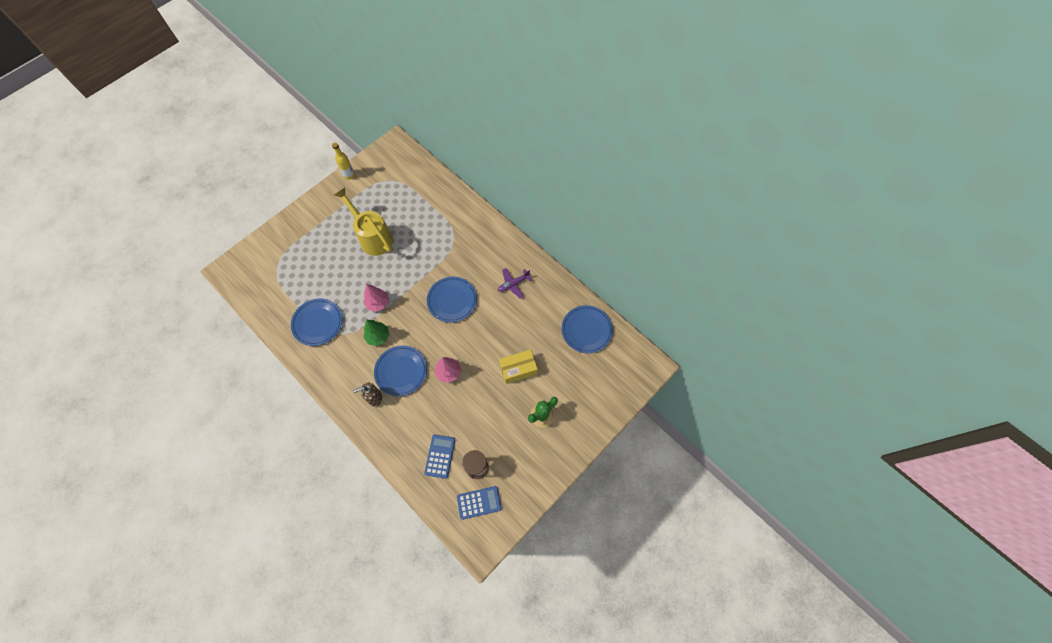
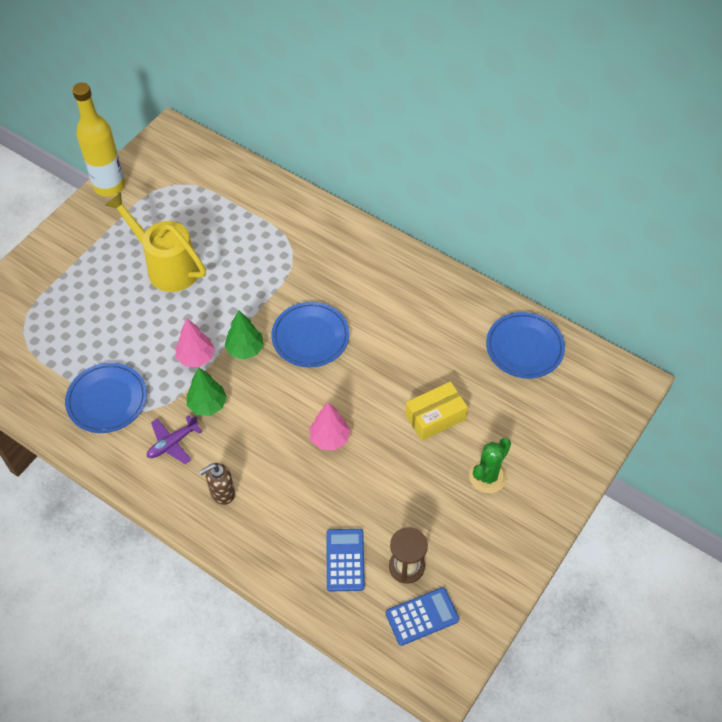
camera: 10 degrees left, 10 degrees down
(349, 175) = (109, 186): yellow bottle -> yellow bottle, size x1.81
(401, 371) = (255, 448): blue plate -> none
(409, 302) = (245, 349): none -> green tree
(513, 284) = (398, 301): purple plane -> purple plane (173, 443)

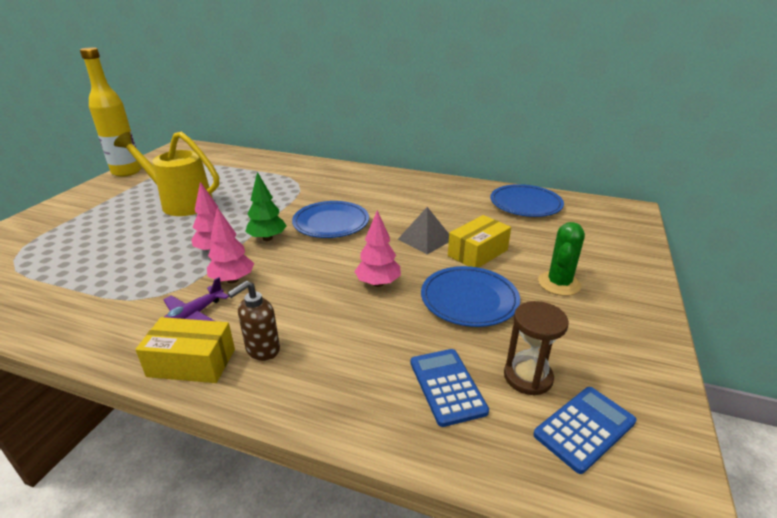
camera: 15 degrees left, 25 degrees down
(107, 400) = (108, 294): blue plate -> blue plate (469, 299)
(171, 493) = (192, 362): none -> yellow box
(207, 405) = (232, 280): green tree -> pink tree
(394, 385) = (425, 239): none -> grey pyramid

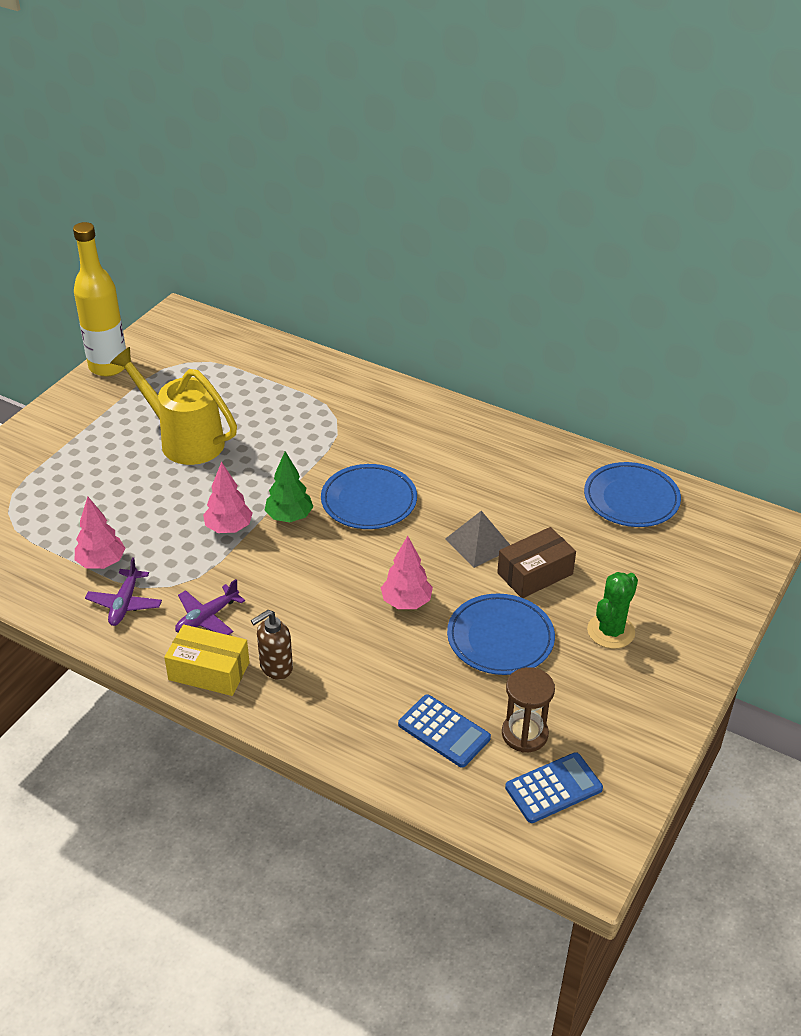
camera: 10 degrees right, 10 degrees up
(110, 314) = (125, 603): none -> purple plane
(232, 280) = (248, 575): pink tree -> pink tree (101, 563)
(447, 386) = (444, 731): blue calculator -> blue calculator turned 135 degrees clockwise
(477, 253) = (535, 573): yellow box -> brown box

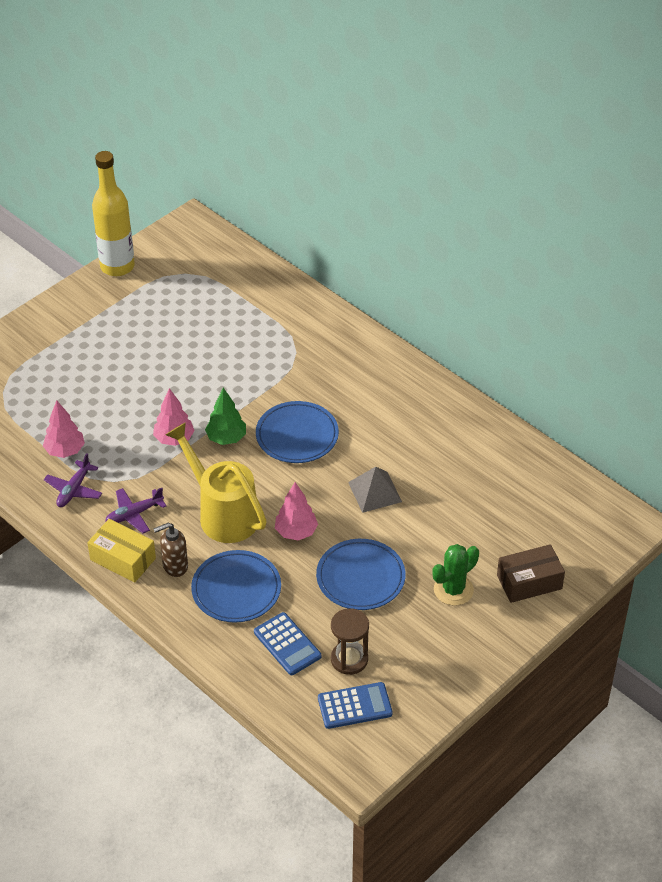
camera: 15 degrees right, 5 degrees up
(184, 440) = (161, 350): yellow watering can -> yellow watering can (223, 513)
(535, 573) = (411, 527): brown box -> brown box (529, 582)
(631, 499) = (522, 475): blue plate -> blue plate (236, 589)

